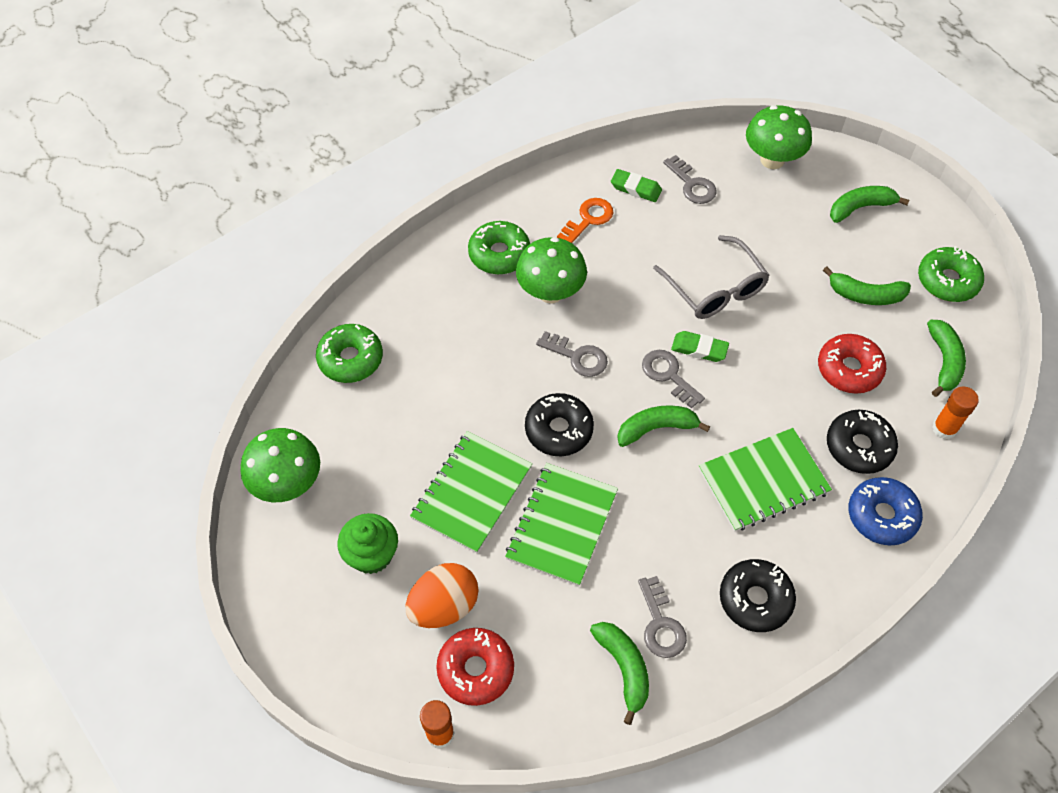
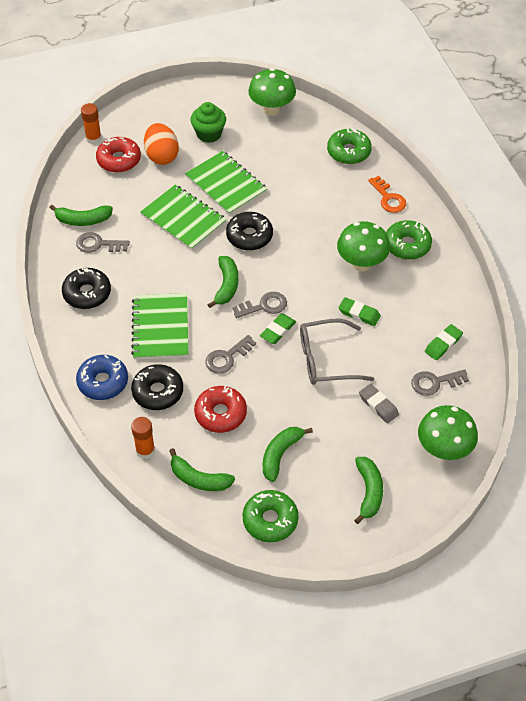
camera: 110 degrees right, 5 degrees down
(577, 357) = (301, 262): grey key -> grey key (227, 357)
(588, 219) = (421, 305): orange key -> orange key (388, 198)
(631, 275) = (359, 314): none -> green eraser
(750, 225) = (378, 405): none -> grey eraser

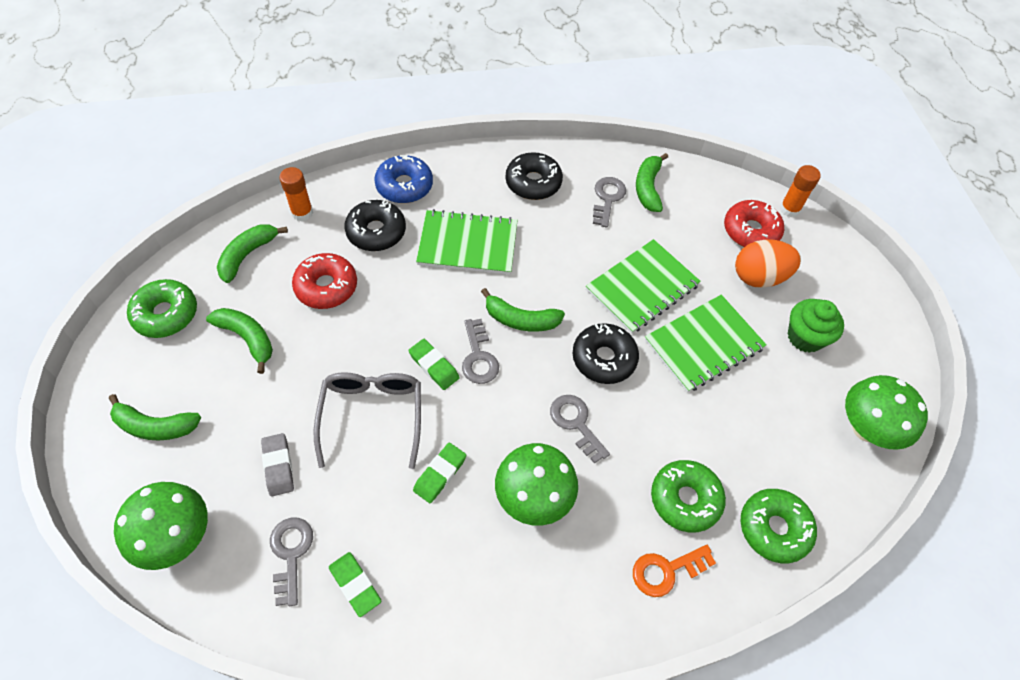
camera: 95 degrees right, 5 degrees up
(227, 357) = (406, 304): grey key -> grey key (576, 423)
(378, 405) = (278, 466): grey eraser -> grey eraser turned 75 degrees counterclockwise
(407, 245) = (561, 577): green donut -> green donut (685, 499)

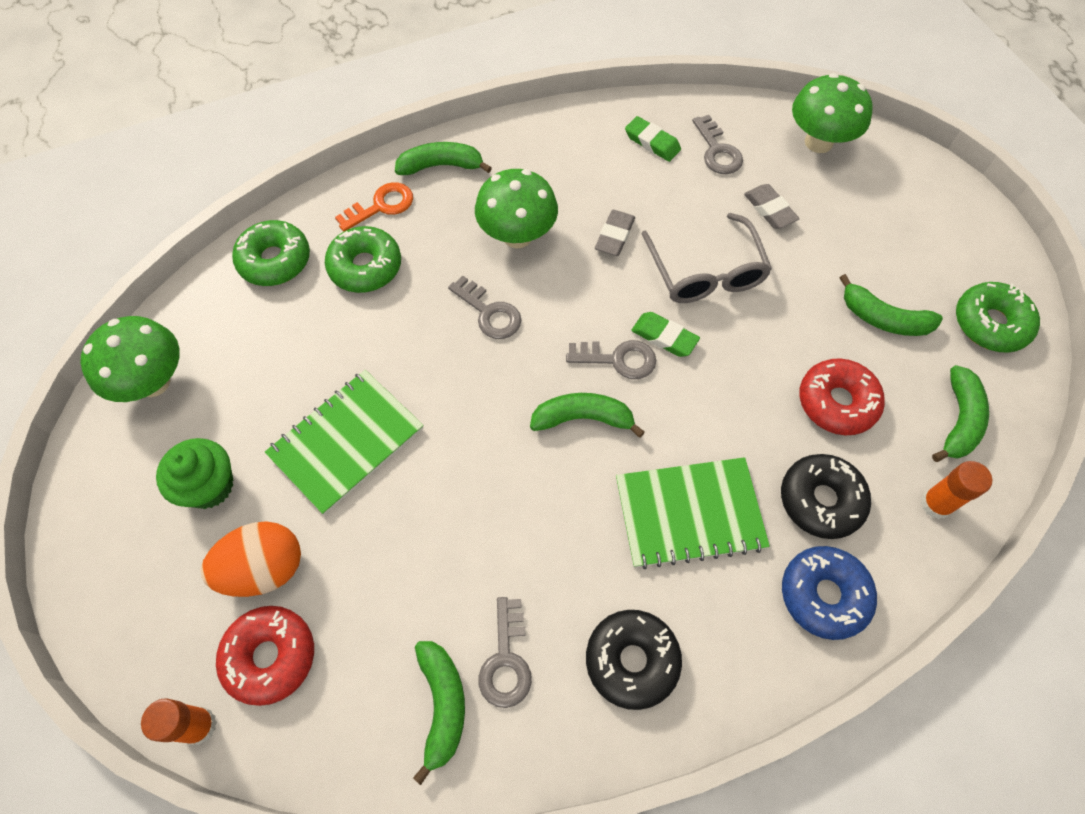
camera: 170 degrees right, 5 degrees up
(155, 426) = (907, 216): green banana -> green banana (441, 166)
(440, 474) = (614, 236): green eraser -> grey eraser
(478, 357) = (618, 359): grey key -> grey key turned 120 degrees clockwise
(604, 358) = (470, 393): black donut -> none
(642, 287) = (433, 506): green notebook -> none

